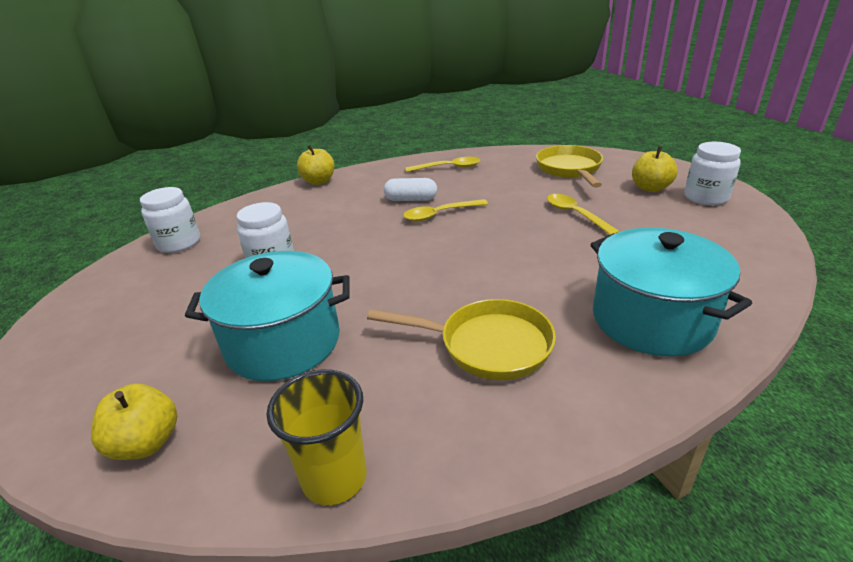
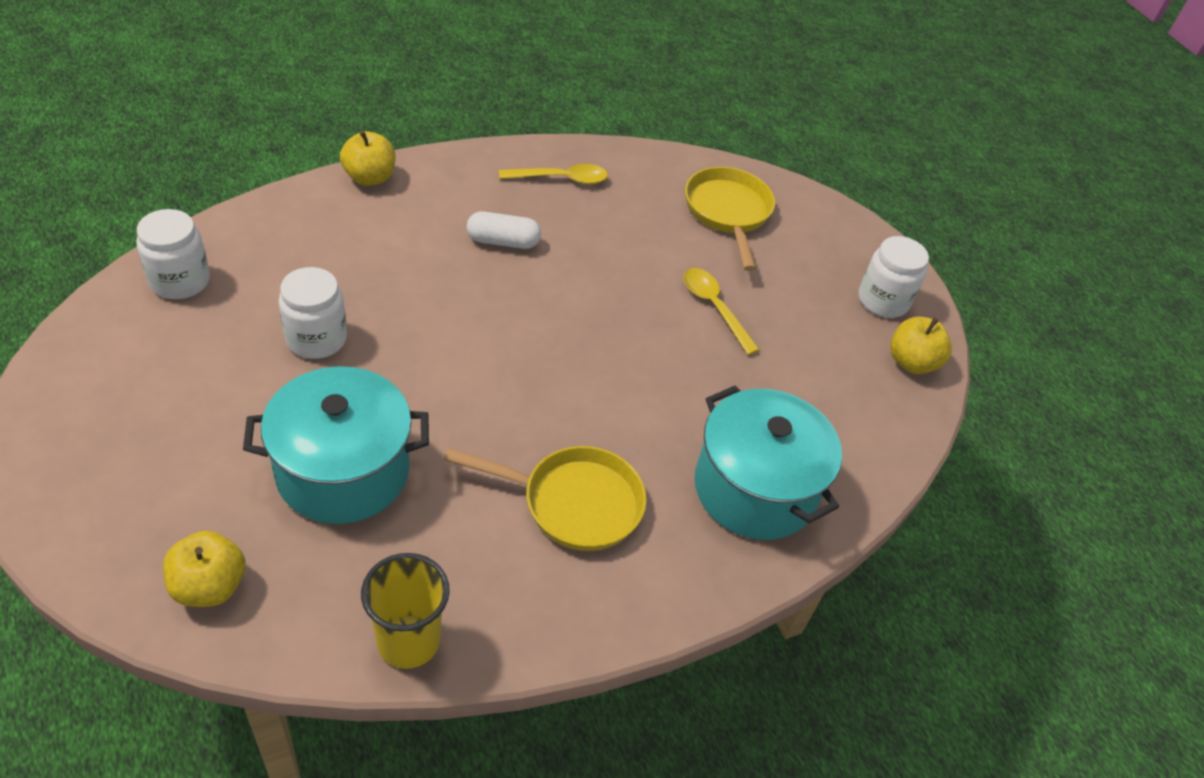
camera: 10 degrees left, 15 degrees up
(440, 214) = (540, 279): yellow spoon -> none
(650, 188) = (821, 271): yellow apple -> yellow apple (911, 362)

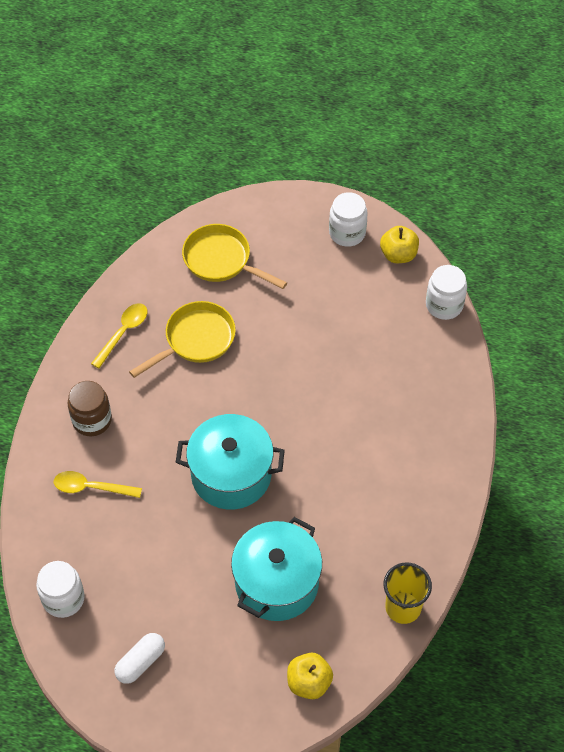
camera: 45 degrees left, 10 degrees up
(316, 339) = (167, 547): white jar -> white jar (444, 305)
(369, 177) = (41, 442): yellow apple -> none
(431, 203) = (92, 420): none -> brown jar
(503, 241) = (156, 400): white capsule -> white capsule (140, 662)
(573, 503) = (373, 484): yellow pan -> yellow pan (195, 340)
(714, 308) = (291, 323): yellow spoon -> yellow spoon (91, 487)
(754, 489) = (423, 393): turquoise pot -> turquoise pot (231, 475)

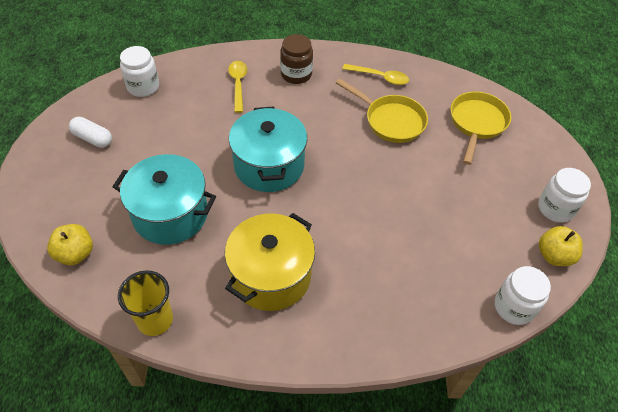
camera: 75 degrees right, 5 degrees down
(373, 496) = (271, 276): none -> yellow pot

